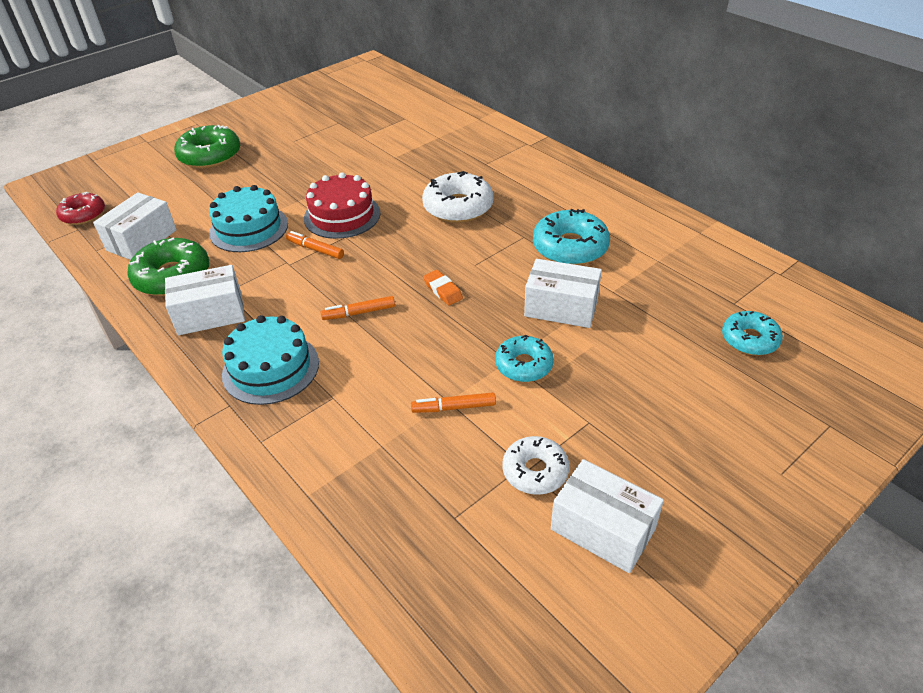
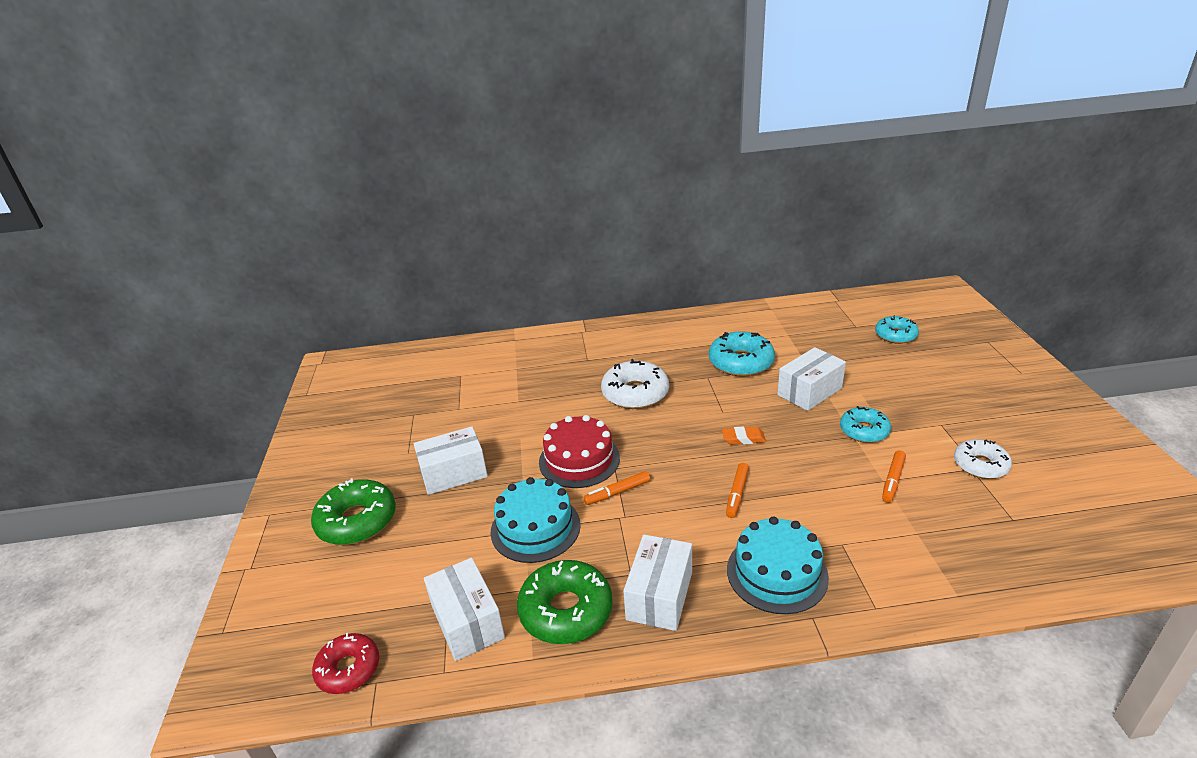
camera: 55 degrees left, 10 degrees down
(603, 529) = (1046, 456): white box -> white box (453, 473)

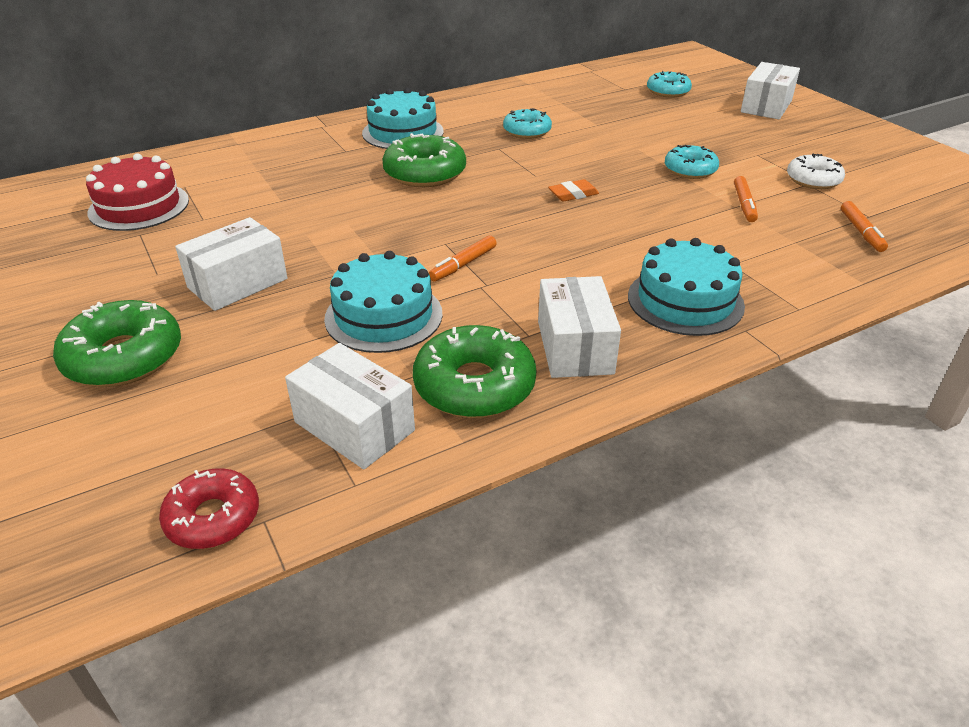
camera: 25 degrees left, 5 degrees up
(579, 460) = (397, 243): red cake -> red cake (139, 206)
(635, 393) = (425, 173): white donut -> green donut
(639, 348) = (403, 132): none -> turquoise cake
(737, 494) = (598, 242): orange marker -> orange marker (861, 232)
(741, 362) = (527, 131): turquoise donut -> turquoise donut, size x0.64
(809, 391) = (615, 146): white box -> white box (766, 106)

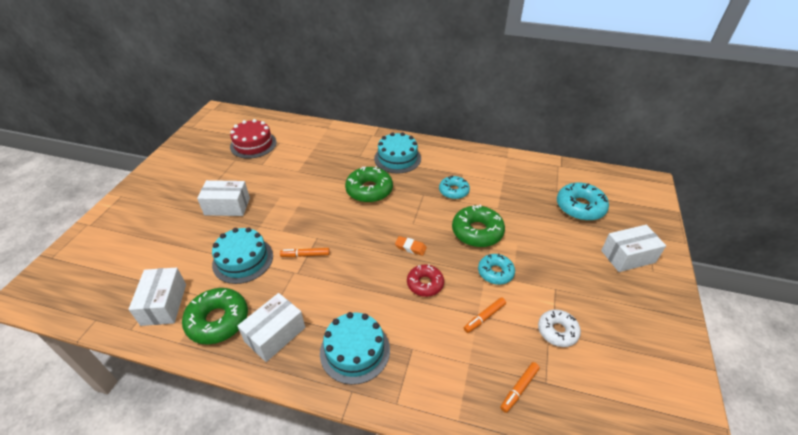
camera: 45 degrees right, 5 degrees up
(124, 357) = (158, 217): green donut -> green donut (477, 232)
(213, 517) = (89, 306): red donut -> red donut (425, 284)
(668, 91) = (580, 207): turquoise donut -> turquoise donut, size x1.55

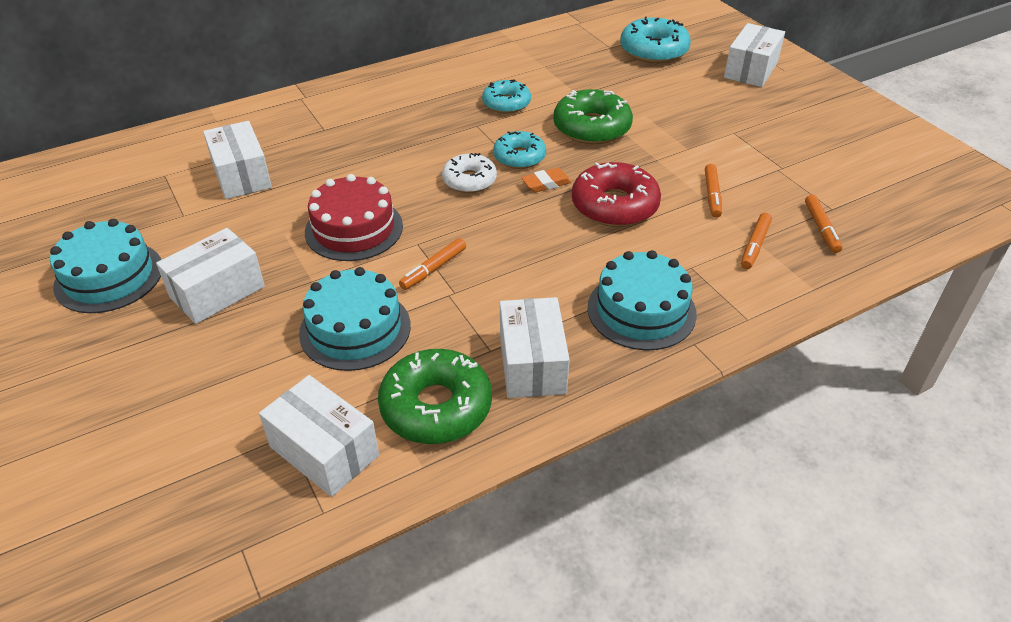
camera: 45 degrees left, 0 degrees up
(253, 144) = (120, 200): red cake -> red cake (354, 229)
(302, 159) = (241, 176): none -> white box
(369, 190) = (402, 157): green donut -> none
(397, 158) = (382, 105): turquoise cake -> turquoise cake (109, 277)
(425, 284) = (614, 206): red donut -> red donut, size x1.55
(463, 366) = (755, 245): none -> orange marker
(495, 272) = (664, 152): turquoise donut -> turquoise donut (519, 157)
(557, 331) = (784, 164): white donut -> white donut (469, 180)

